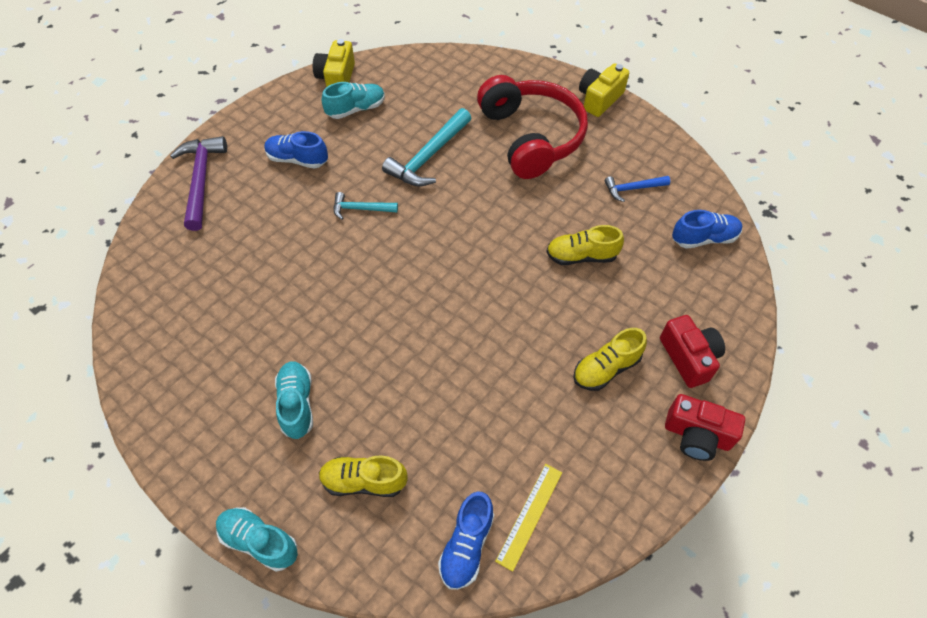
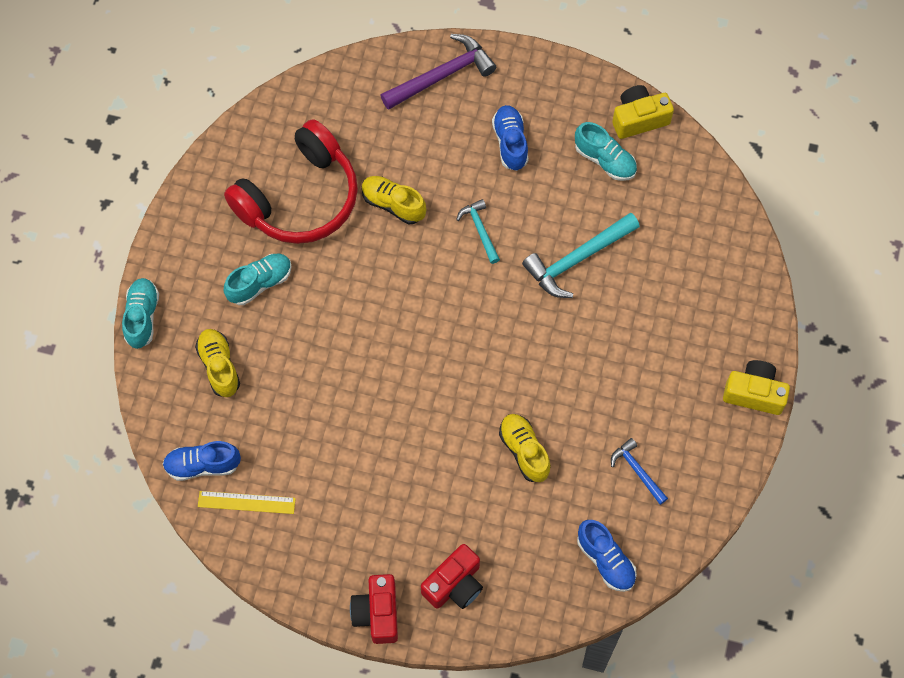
camera: 65 degrees right, 10 degrees up
(429, 156) = (578, 259): turquoise hammer -> turquoise hammer turned 45 degrees counterclockwise
(531, 137) = (657, 345): red headphones -> red headphones (299, 197)
(606, 368) = (409, 516): yellow shoe -> yellow shoe (393, 204)

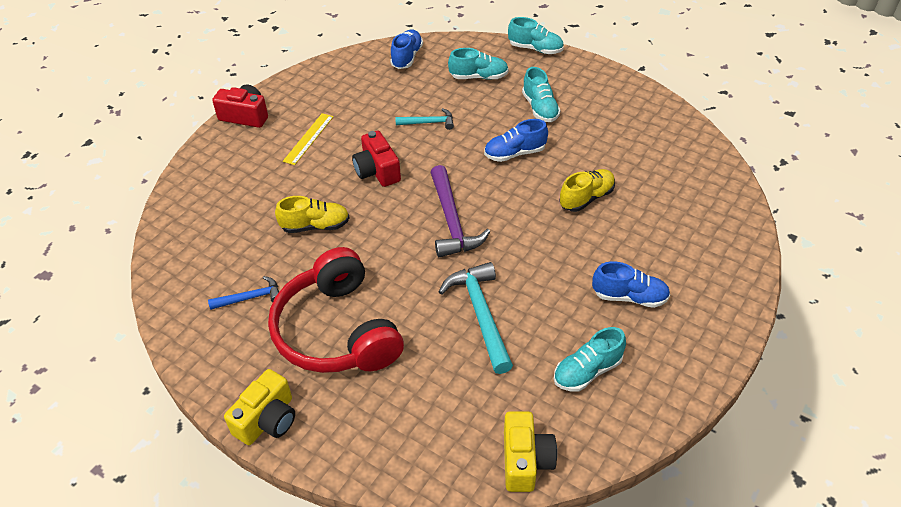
camera: 110 degrees right, 20 degrees down
(219, 366) = (479, 77): yellow shoe -> turquoise shoe
(246, 502) = (367, 71): yellow ruler -> yellow ruler (309, 138)
(299, 197) = (611, 143): red headphones -> red headphones (337, 331)
(441, 75) = (721, 263): purple hammer -> purple hammer (452, 221)
(454, 584) = (236, 159): red camera -> red camera (377, 171)
(480, 230) = (539, 250): turquoise hammer -> turquoise hammer (428, 122)
(605, 560) = (190, 253): blue shoe -> blue shoe (514, 153)
(639, 119) = (632, 420): yellow camera -> yellow camera (525, 461)

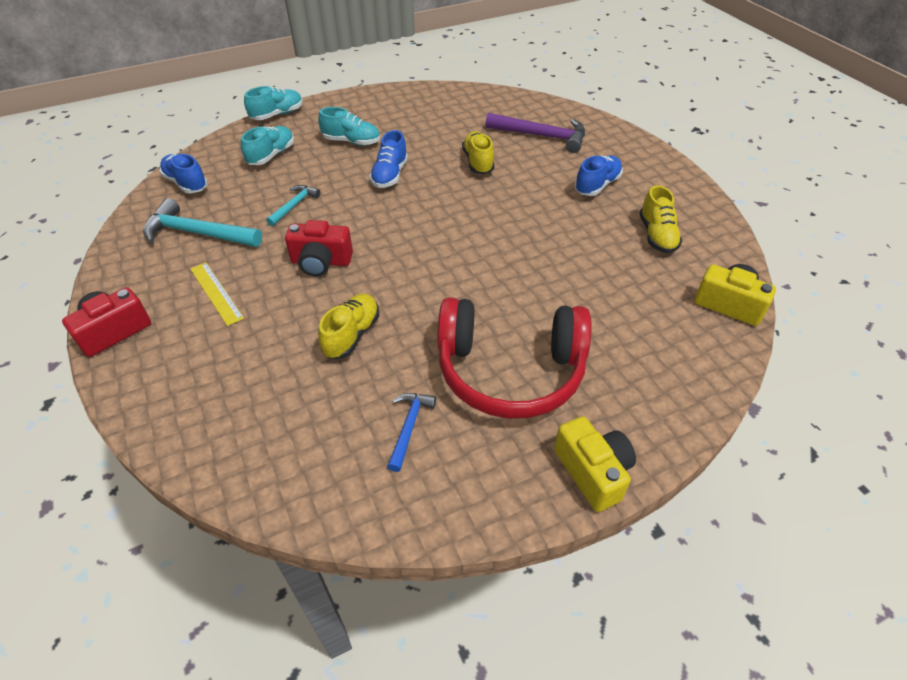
camera: 60 degrees left, 0 degrees up
(452, 221) = (434, 241): purple hammer -> purple hammer (541, 136)
(480, 315) = (559, 267): turquoise hammer -> turquoise hammer (198, 233)
(587, 371) = (657, 235): turquoise shoe -> yellow shoe

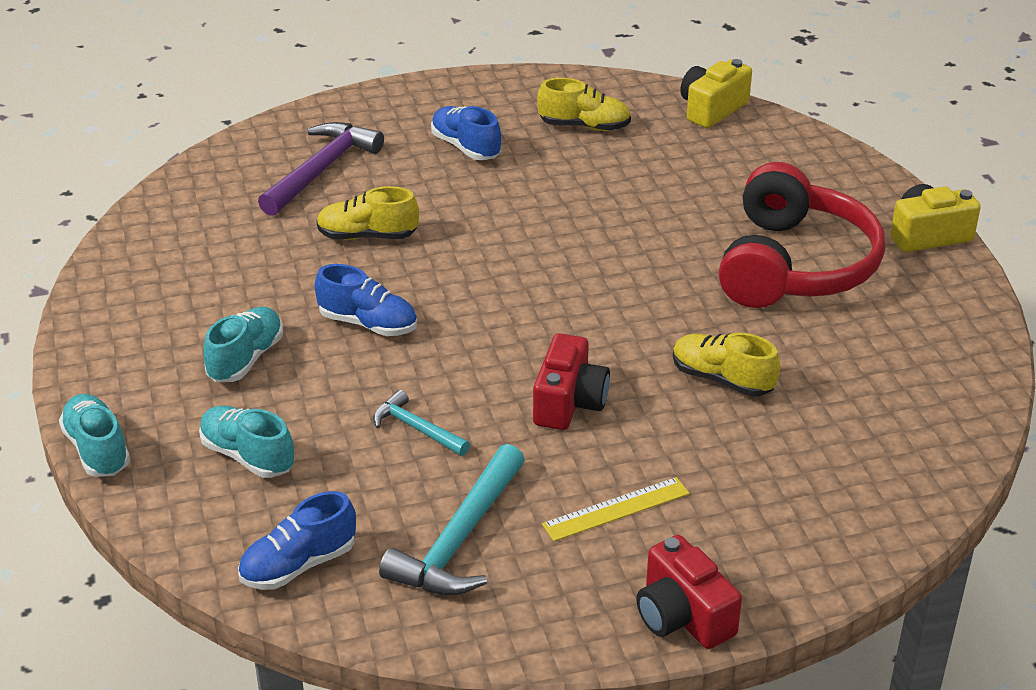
camera: 80 degrees left, 10 degrees down
(409, 427) = (871, 344): blue hammer -> none

